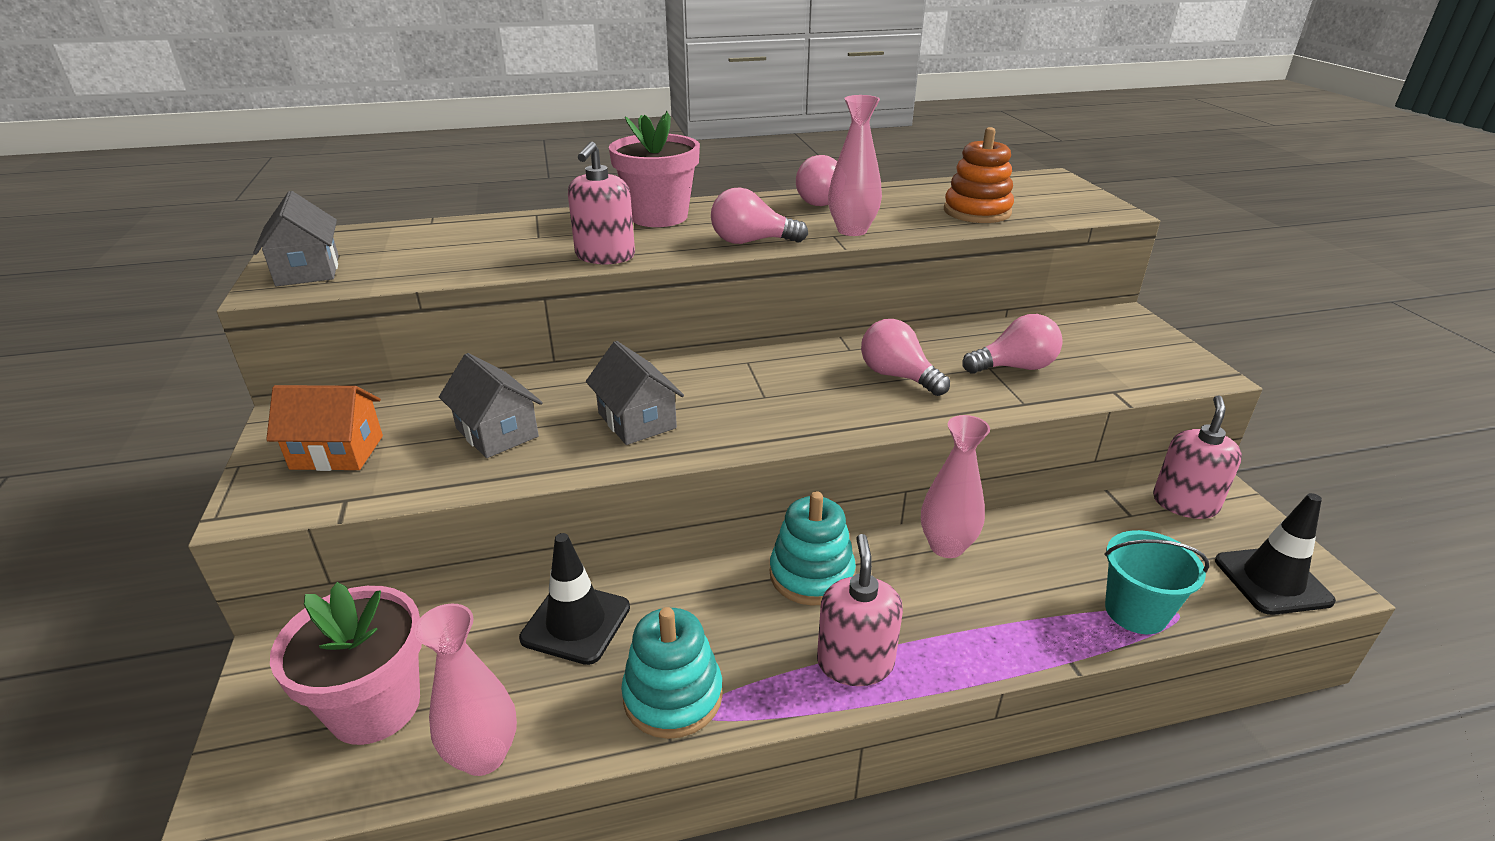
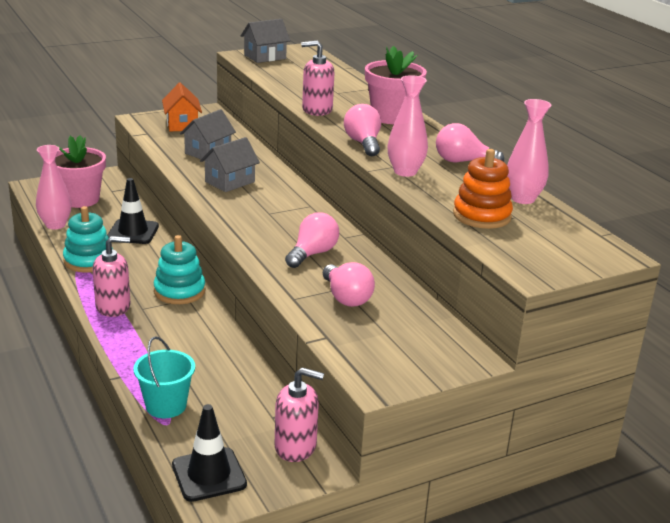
camera: 75 degrees right, 5 degrees down
(946, 546) = (216, 336): pink vase -> pink vase (522, 199)

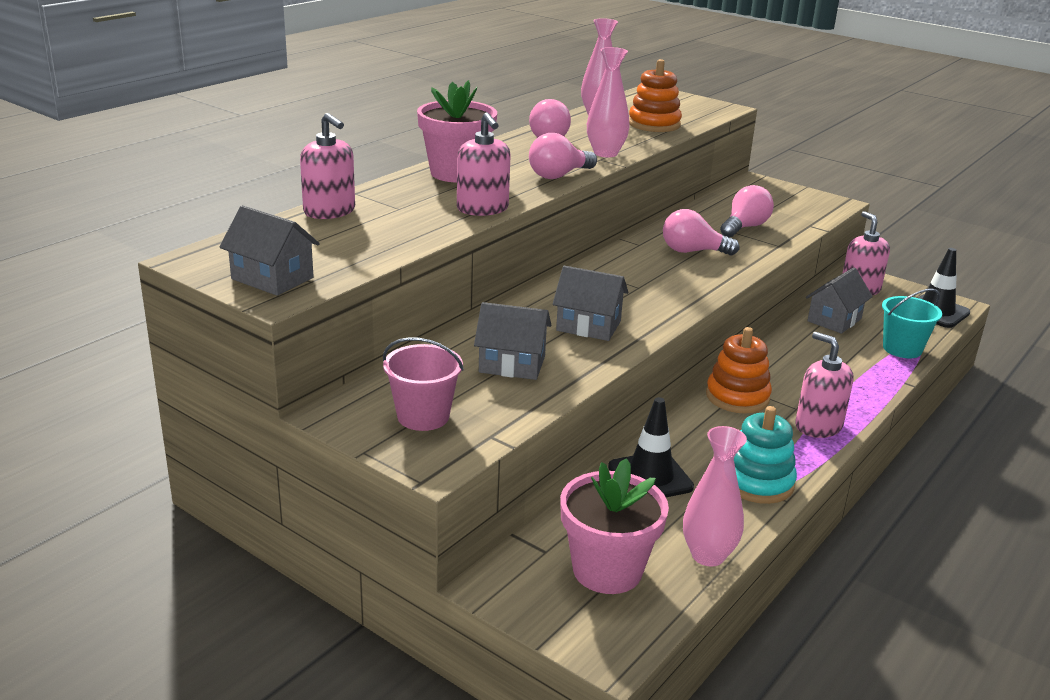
camera: 115 degrees left, 0 degrees up
(179, 291) = (737, 397): turquoise stacking toy -> orange stacking toy
(182, 124) = (423, 416): orange house -> pink bucket
(247, 394) = (834, 320): none -> grey house
(346, 78) = (329, 211): none -> pink soap dispenser

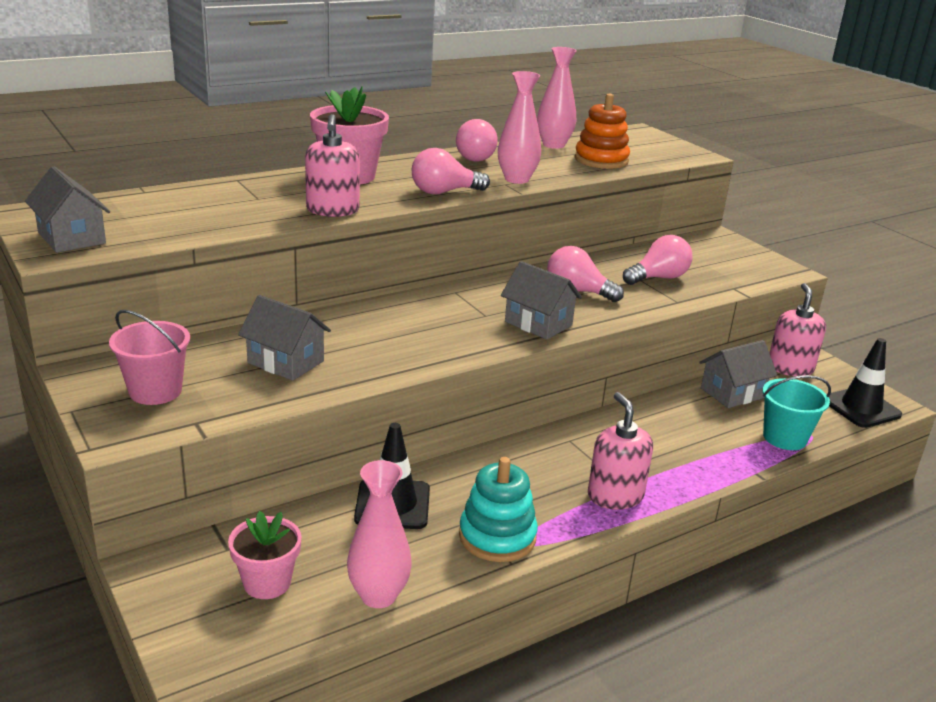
camera: 20 degrees right, 0 degrees up
(329, 211) = (194, 191): pink soap dispenser -> none
(588, 326) = (396, 342): grey house -> grey house (538, 323)
(607, 570) = (267, 583): pink flower pot -> pink flower pot, size x0.65
(737, 397) = (554, 447): orange stacking toy -> none

